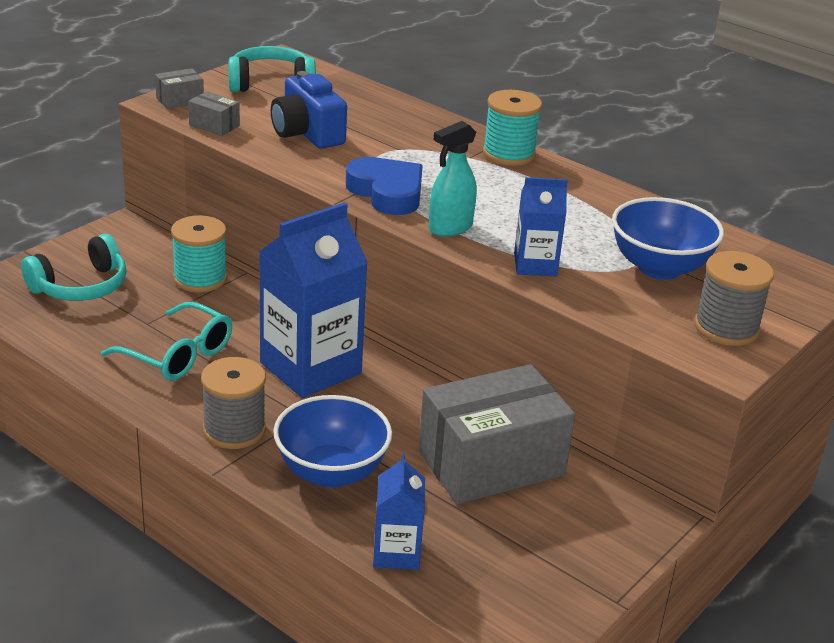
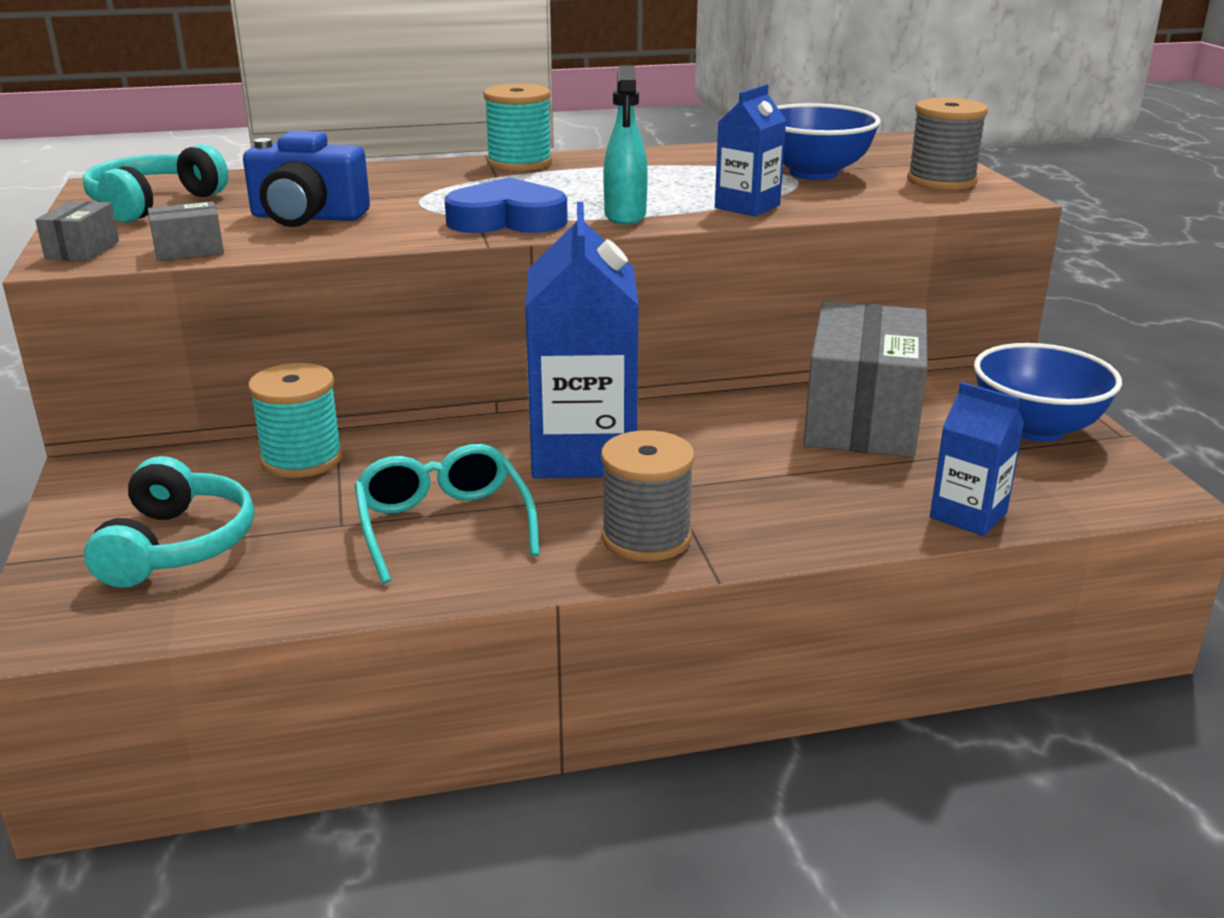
camera: 50 degrees left, 5 degrees down
(178, 355) = (443, 525): turquoise glasses -> turquoise glasses turned 90 degrees counterclockwise
(331, 472) = (792, 505): blue bowl -> blue bowl (1036, 428)

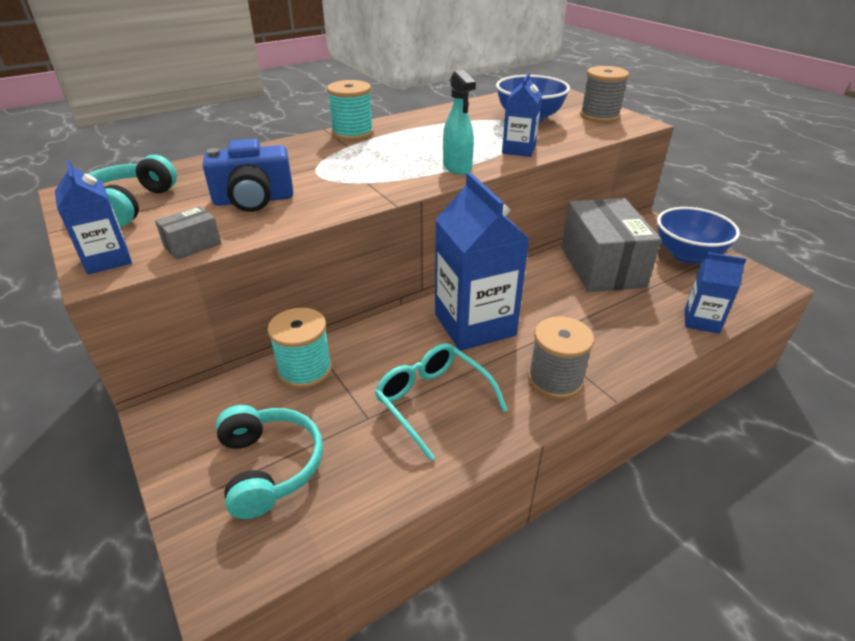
camera: 20 degrees left, 10 degrees up
(82, 250) = (107, 259): grey box -> blue carton
(507, 220) = (389, 182): blue heart -> none

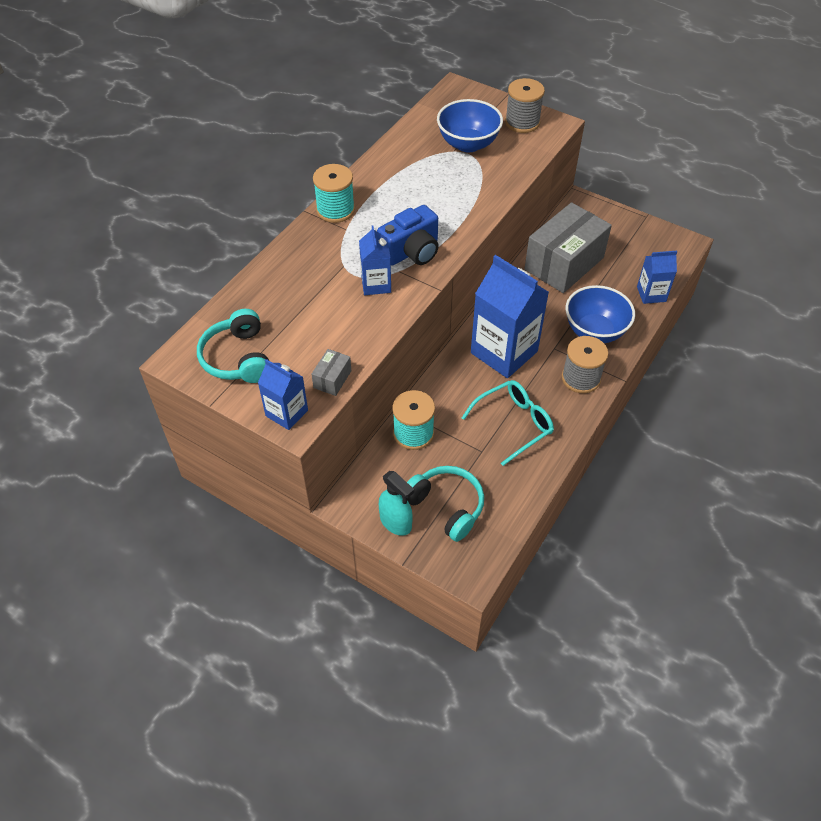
camera: 25 degrees left, 15 degrees up
(254, 200) = (331, 320): blue camera -> blue camera (411, 251)
(432, 401) = (514, 423): turquoise glasses -> turquoise glasses turned 120 degrees clockwise
(457, 167) = (454, 230): turquoise spray bottle -> turquoise spray bottle (396, 522)
(518, 150) = (485, 192): blue carton -> blue carton (376, 284)
(602, 266) = (564, 263): grey box -> grey box turned 75 degrees clockwise
(687, 255) = (619, 230): blue bowl -> blue bowl (595, 331)

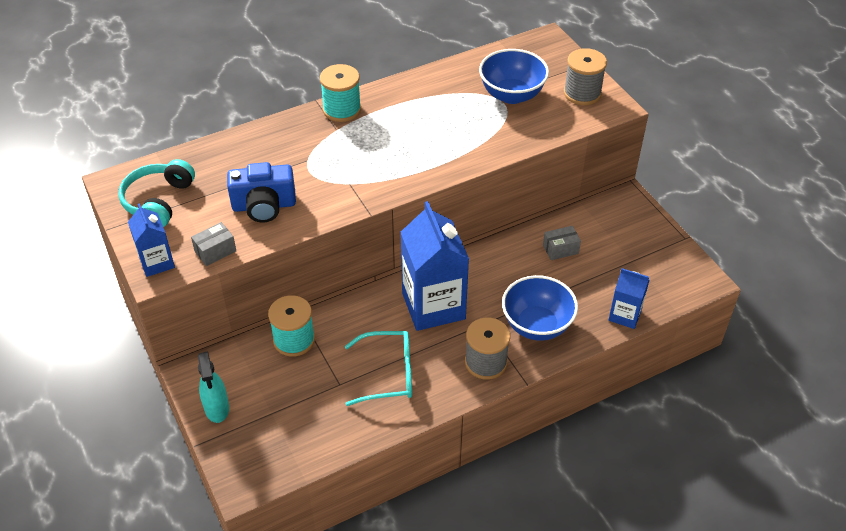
camera: 30 degrees right, 5 degrees down
(376, 284) = (320, 187): blue carton -> none
(411, 251) = (375, 171): blue camera -> blue camera (264, 206)
(446, 506) = (269, 416): turquoise headphones -> none
(564, 263) = (560, 249): grey box -> grey box, size x0.40

